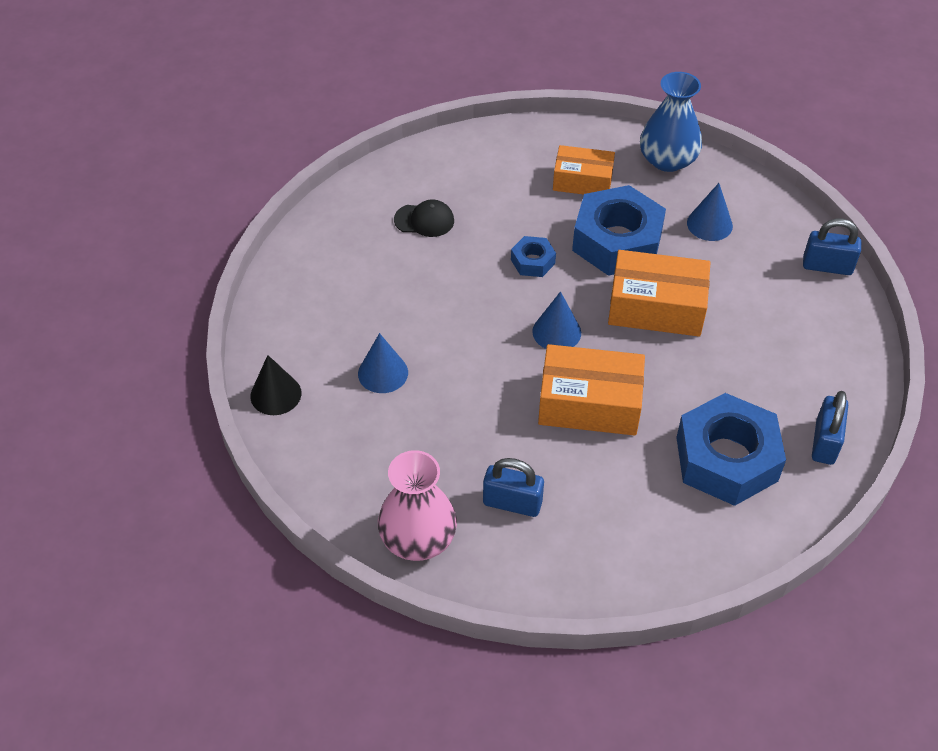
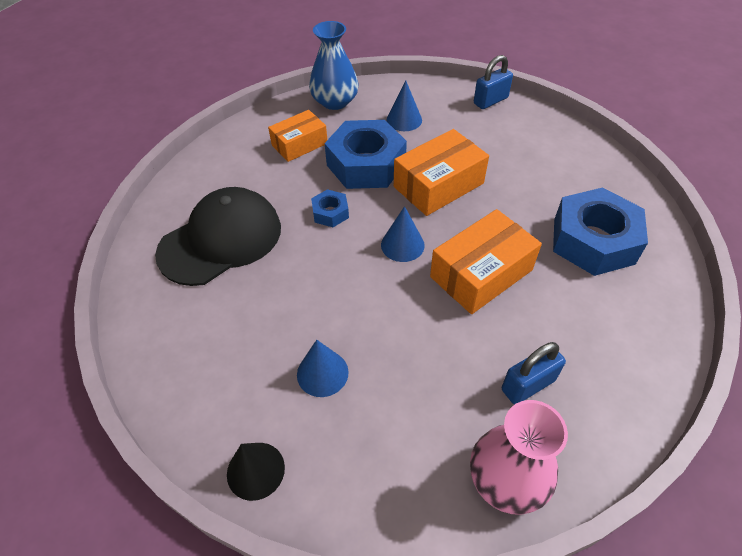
camera: 45 degrees left, 0 degrees up
(424, 220) = (221, 240): black cap -> black cap, size x2.24
(824, 442) = (620, 190): blue padlock -> none

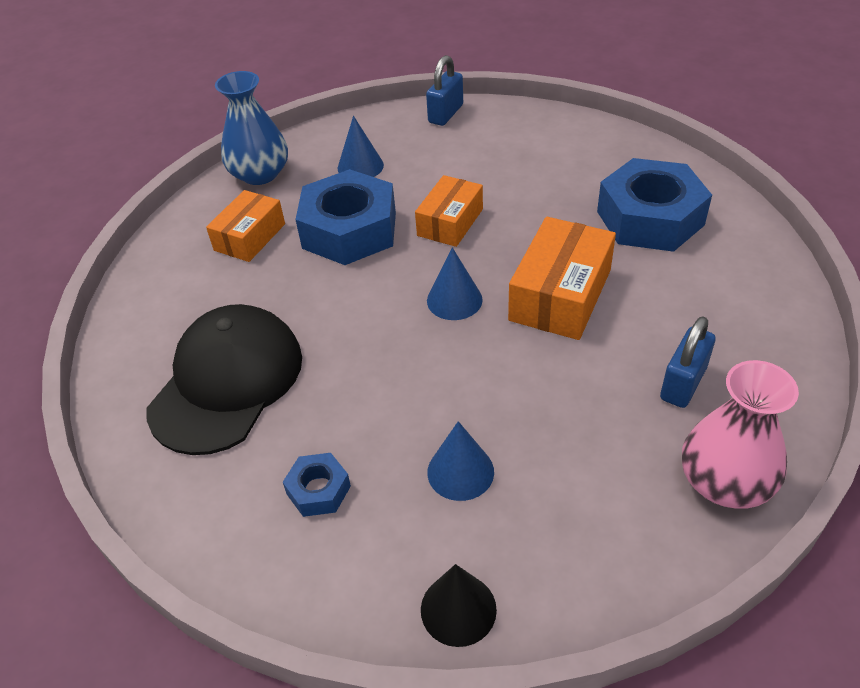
camera: 25 degrees left, 5 degrees down
(330, 213) = (345, 298): blue nut -> blue nut (318, 490)
(438, 185) = (450, 222): orange box -> orange box, size x0.67

